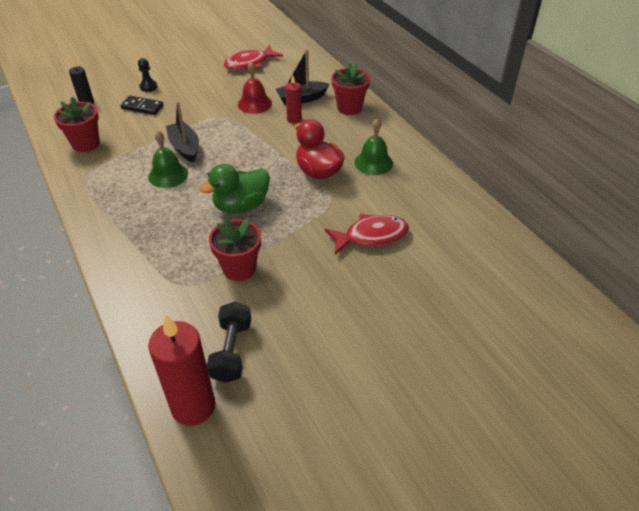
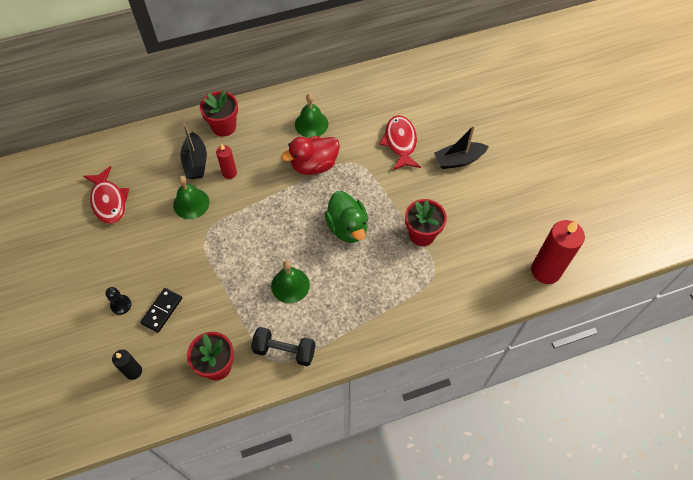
camera: 80 degrees left, 15 degrees up
(185, 148) = (250, 269): black boat -> black boat (458, 160)
(231, 351) = (501, 245): black dumbbell -> black dumbbell (284, 351)
(254, 104) = (191, 203): red bell -> green bell

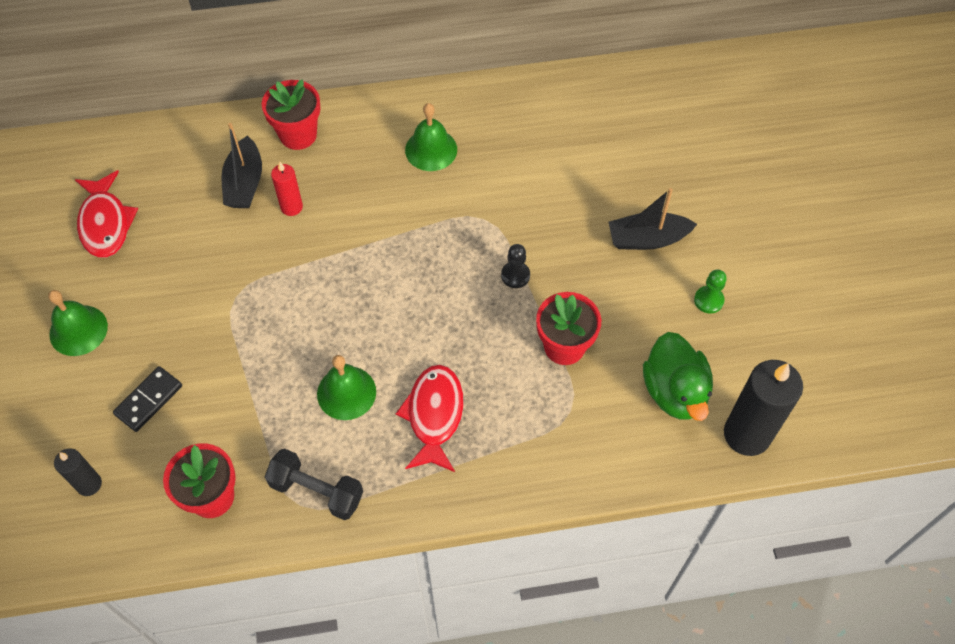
camera: 10 degrees right, 0 degrees up
(121, 305) = (91, 382): black pawn -> black pawn (515, 275)
(191, 203) = (225, 245): green bell -> green bell (78, 330)
(314, 165) = (421, 214): red duck -> none
(347, 227) = (452, 318): green duck -> green duck (674, 391)
(400, 142) = (562, 198): red fish -> red fish (434, 415)
(504, 192) = (708, 300): none -> green pawn
(545, 271) = (747, 434): red candle -> black candle

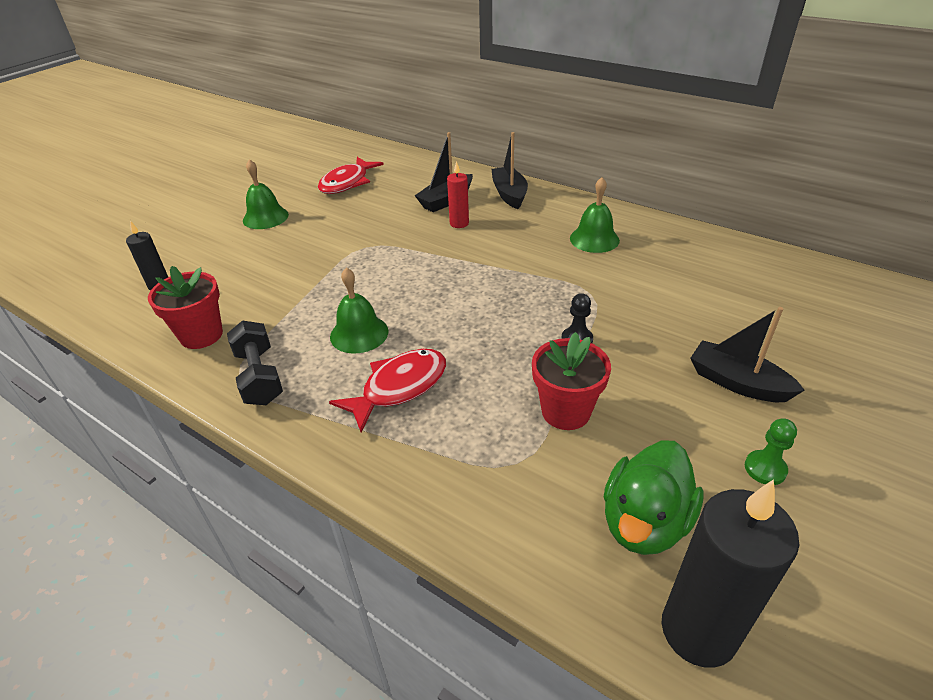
camera: 45 degrees right, 20 degrees down
(148, 400) = (247, 266): black domino -> none
(298, 135) = (509, 194): red flower pot -> black boat

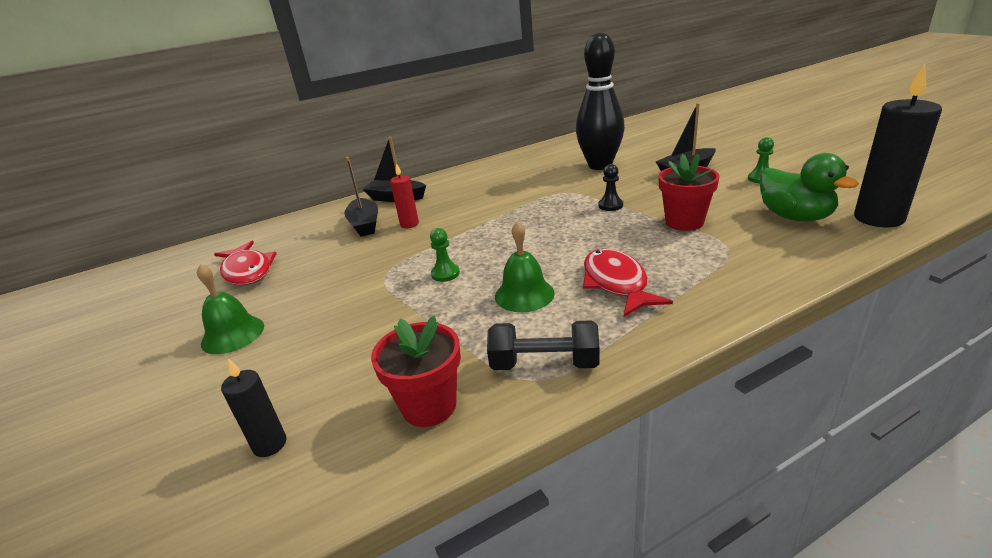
camera: 60 degrees left, 10 degrees down
(378, 277) = (445, 274): none -> green pawn
(594, 239) = (499, 180): green bell -> none
(693, 300) = (600, 165): none -> black bowling pin

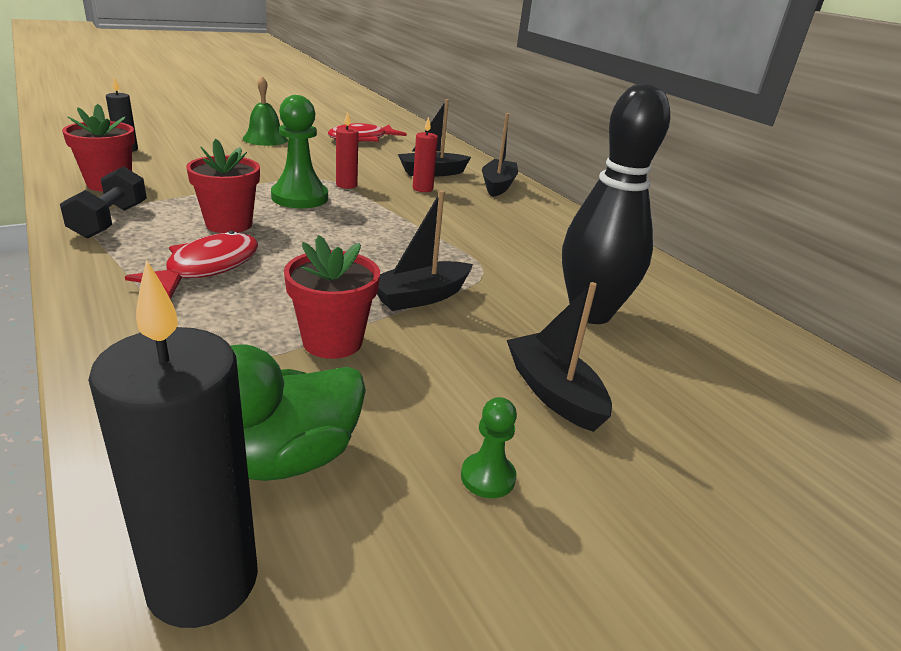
camera: 80 degrees right, 0 degrees up
(405, 257) = (346, 185): none -> red candle
(445, 274) = (300, 197): green pawn -> green pawn, size x1.95
(524, 294) = (229, 224): green bell -> red flower pot
(610, 205) = (421, 297): black pawn -> black boat
(616, 283) = (207, 268): red fish -> red fish turned 45 degrees counterclockwise

